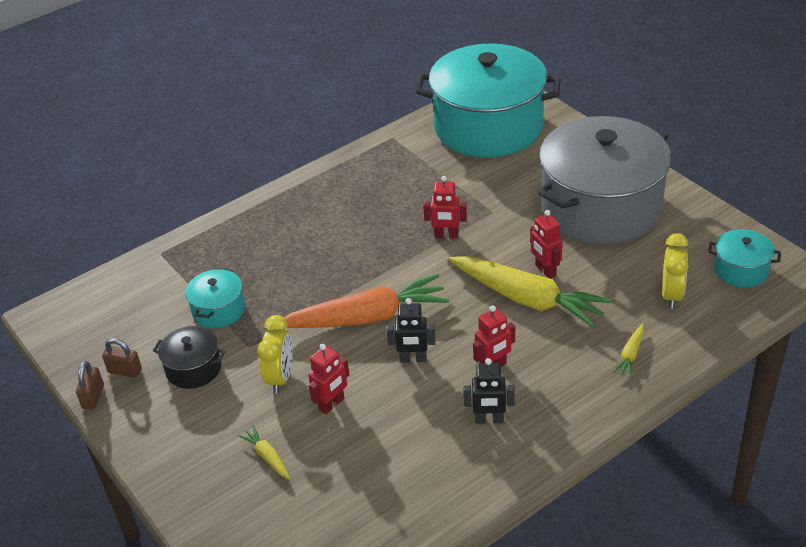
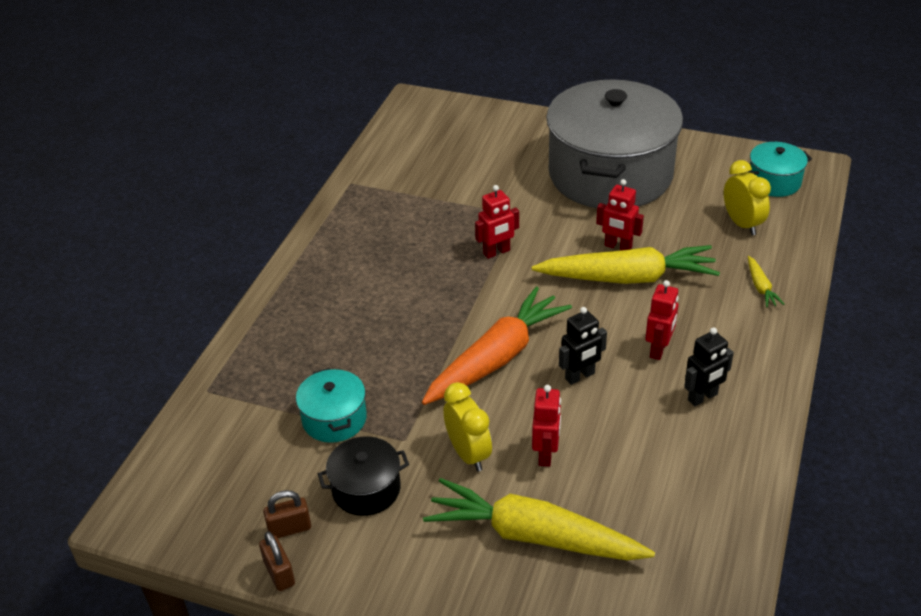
camera: 35 degrees left, 0 degrees up
(267, 457) = (533, 536): yellow carrot -> yellow carrot, size x2.43
(488, 127) = (437, 141): turquoise pot -> none

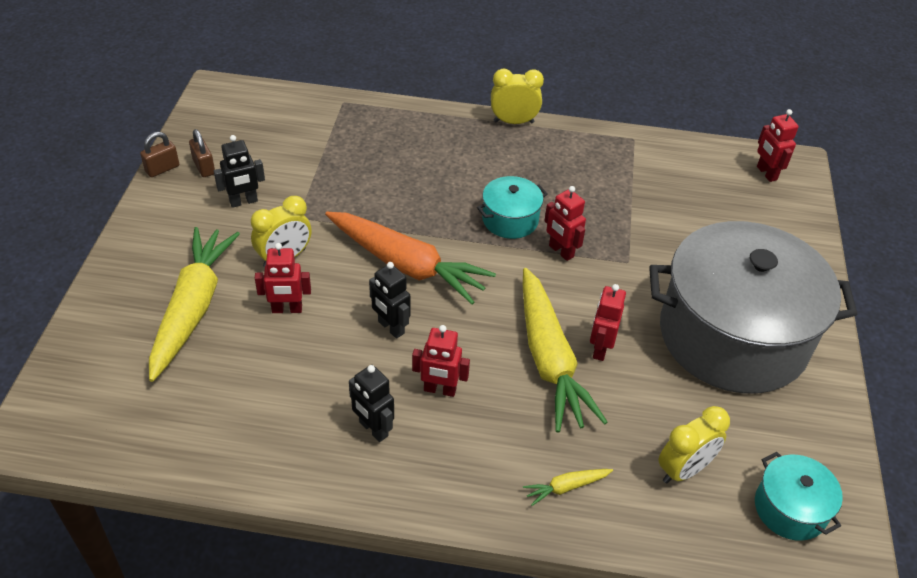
camera: 75 degrees right, 5 degrees up
(296, 257) = (513, 122): none -> yellow clock
(334, 419) = (319, 173): turquoise pot -> turquoise pot (510, 220)
(366, 489) = (243, 202): black pot -> black robot
(423, 118) = (766, 173): none -> red robot

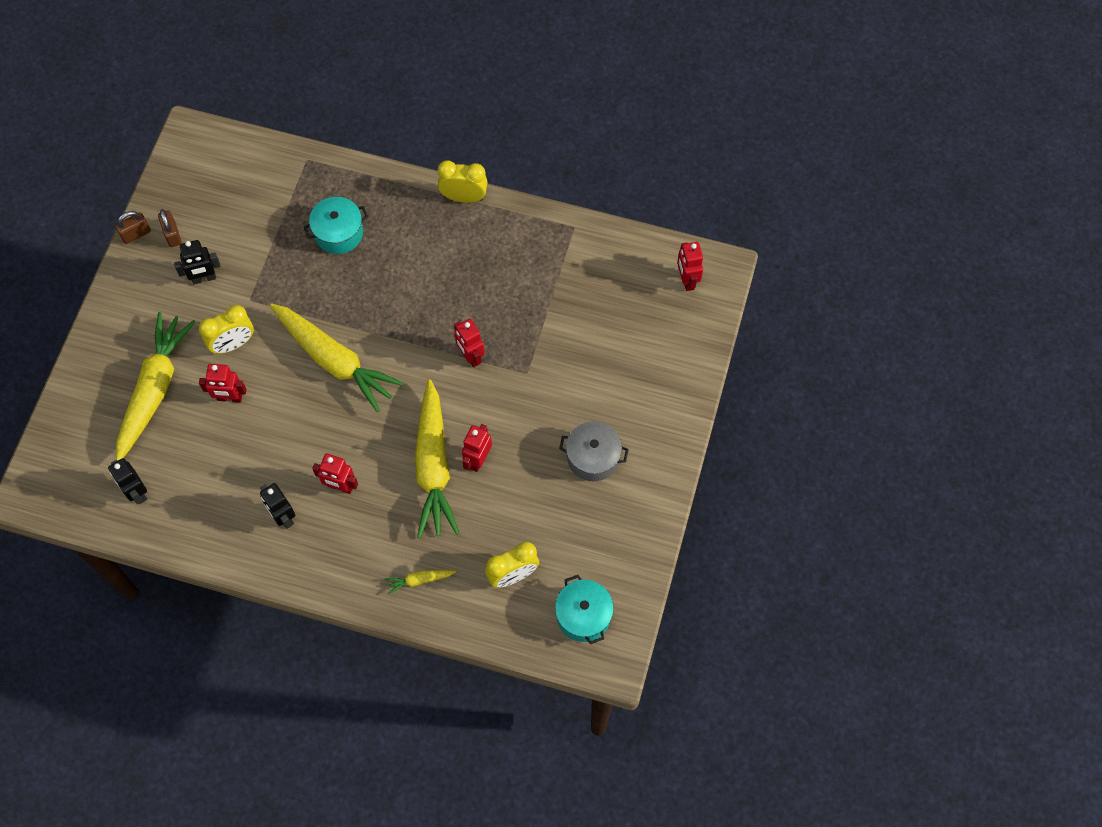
camera: 10 degrees right, 20 degrees up
(390, 328) = (311, 423): black robot -> black robot (137, 492)
(407, 265) = (335, 360): orange carrot -> yellow carrot
(510, 220) = (434, 317): turquoise pot -> turquoise pot (339, 233)
(733, 336) = (593, 457): grey pot -> grey pot, size x0.42

